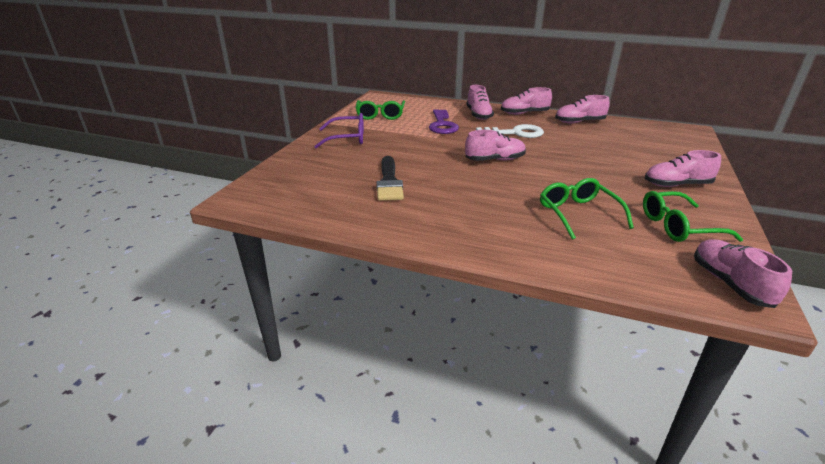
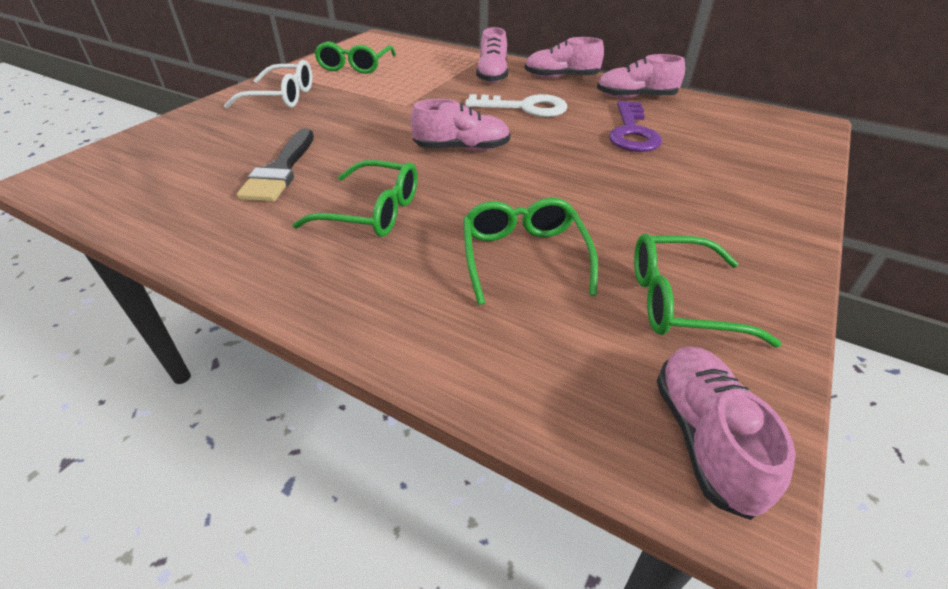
camera: 10 degrees right, 10 degrees up
(347, 138) = (281, 97): purple glasses -> white glasses
(442, 125) = (428, 87): purple key -> purple key (632, 132)
(469, 199) = (372, 212): none -> green glasses
(677, 185) = (726, 220): pink shoe -> none

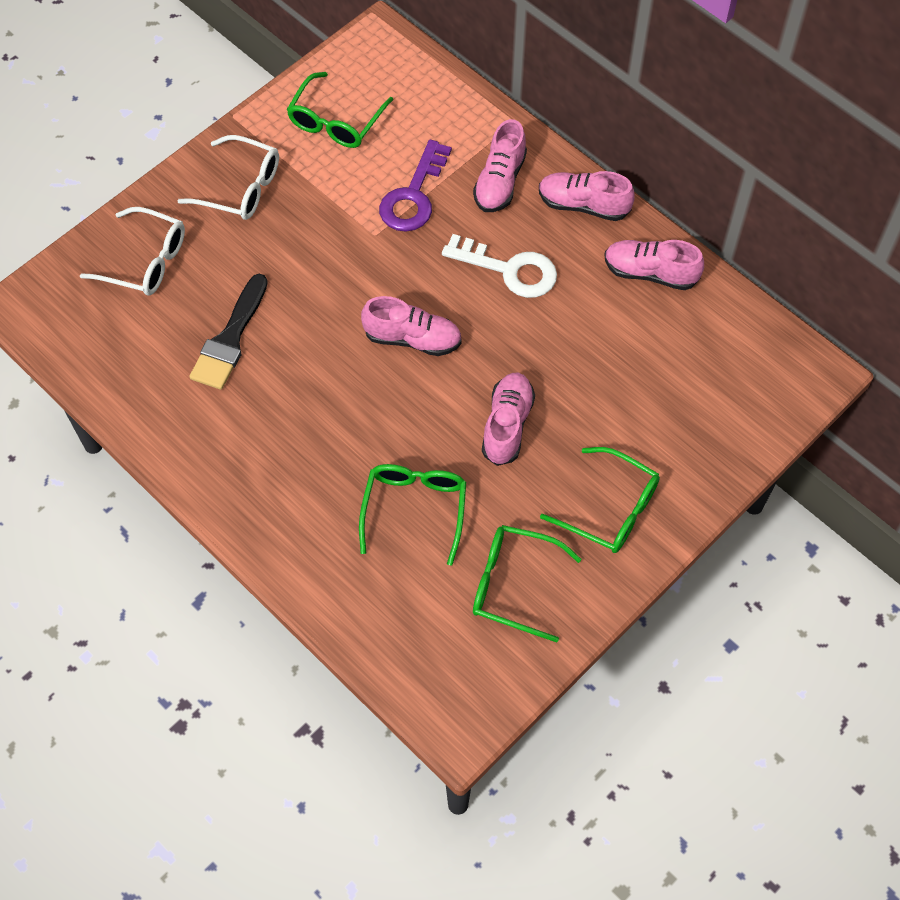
camera: 15 degrees right, 20 degrees up
(191, 139) = (145, 261): none -> white glasses
(372, 212) = (304, 423): green glasses -> green glasses (610, 509)
(632, 132) = (604, 347): purple key -> purple key (413, 195)
(704, 438) = (463, 691): pink shoe -> pink shoe (507, 425)

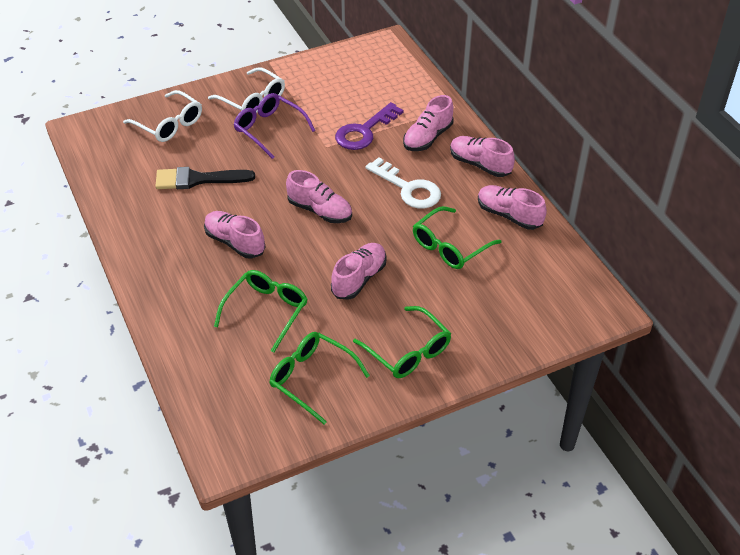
camera: 20 degrees right, 15 degrees down
(230, 339) = (198, 179): black brush -> black brush turned 45 degrees clockwise
(286, 229) = (269, 129): none -> purple glasses
(326, 421) = (235, 242): none -> pink shoe
(336, 121) = (334, 80): green glasses -> green glasses (450, 246)

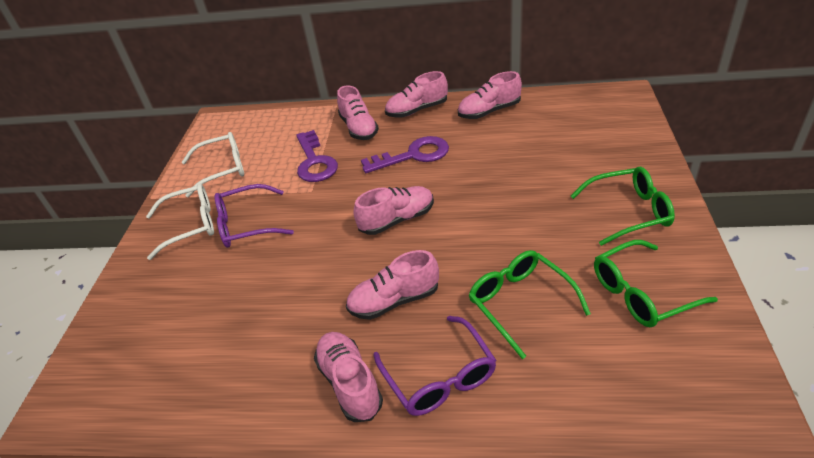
camera: 55 degrees left, 5 degrees down
(169, 124) = (150, 307): white glasses -> white glasses (222, 169)
(181, 290) = (439, 376): none -> purple glasses
(198, 179) = (267, 306): black brush -> none
(359, 279) = (512, 218): pink shoe -> pink shoe (350, 383)
(408, 188) = (413, 155): white key -> purple key
(450, 246) = (505, 151): green glasses -> none

